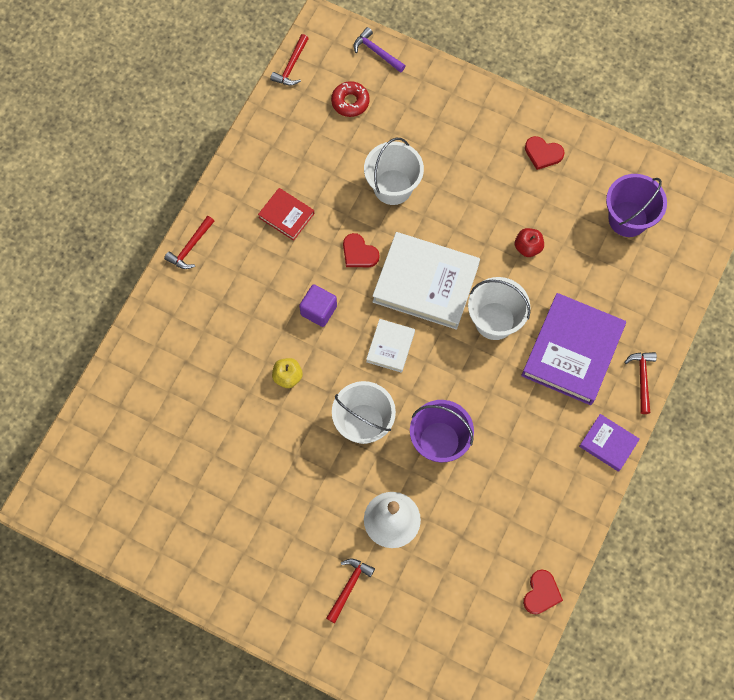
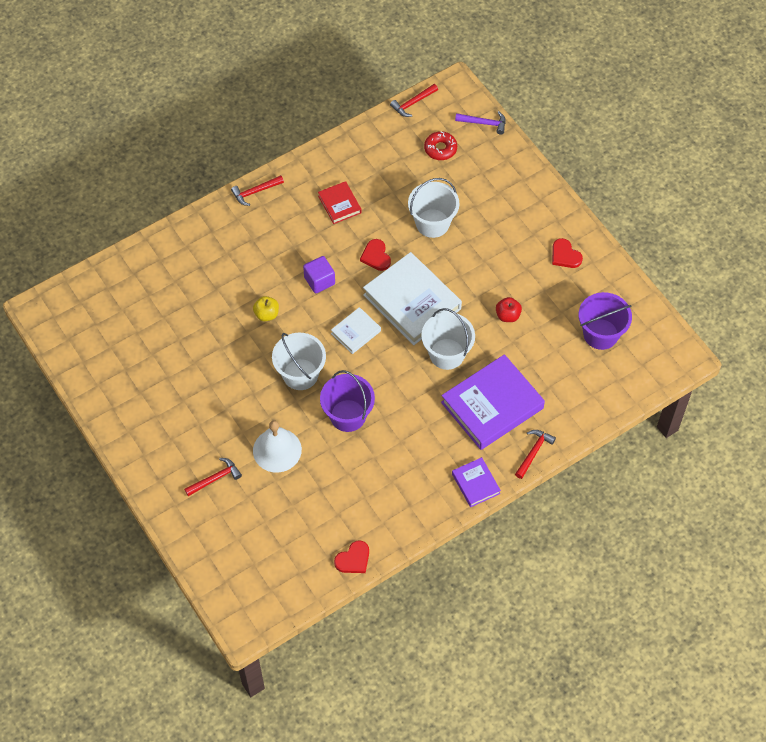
camera: 30 degrees right, 10 degrees down
(376, 52) = (484, 123): purple hammer -> purple hammer turned 120 degrees clockwise

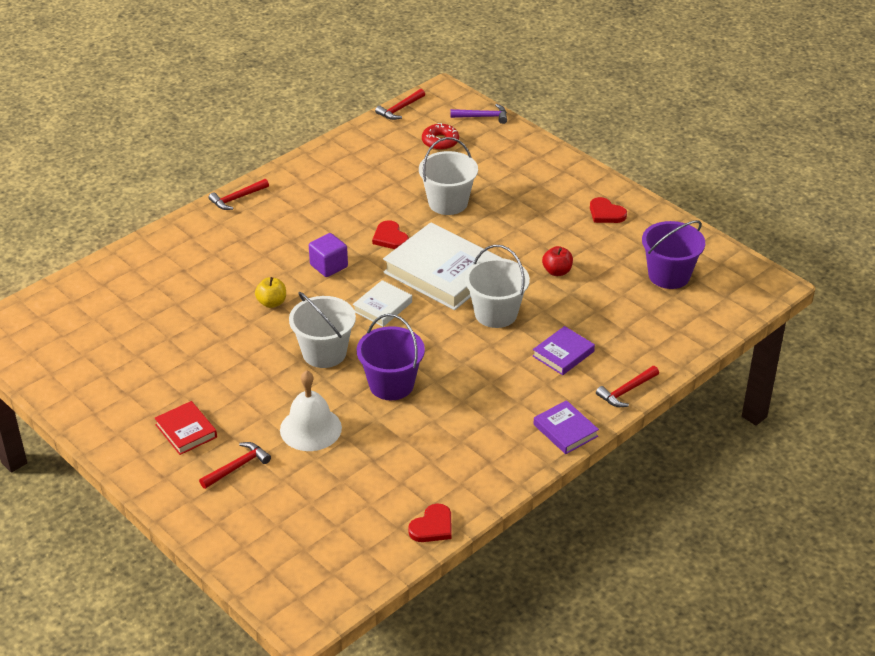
camera: 10 degrees left, 20 degrees down
(339, 204) = (337, 198): red book -> red book (186, 431)
(492, 405) = (563, 354): purple book -> purple book, size x0.50
(533, 452) = (626, 391): red hammer -> red hammer turned 150 degrees counterclockwise

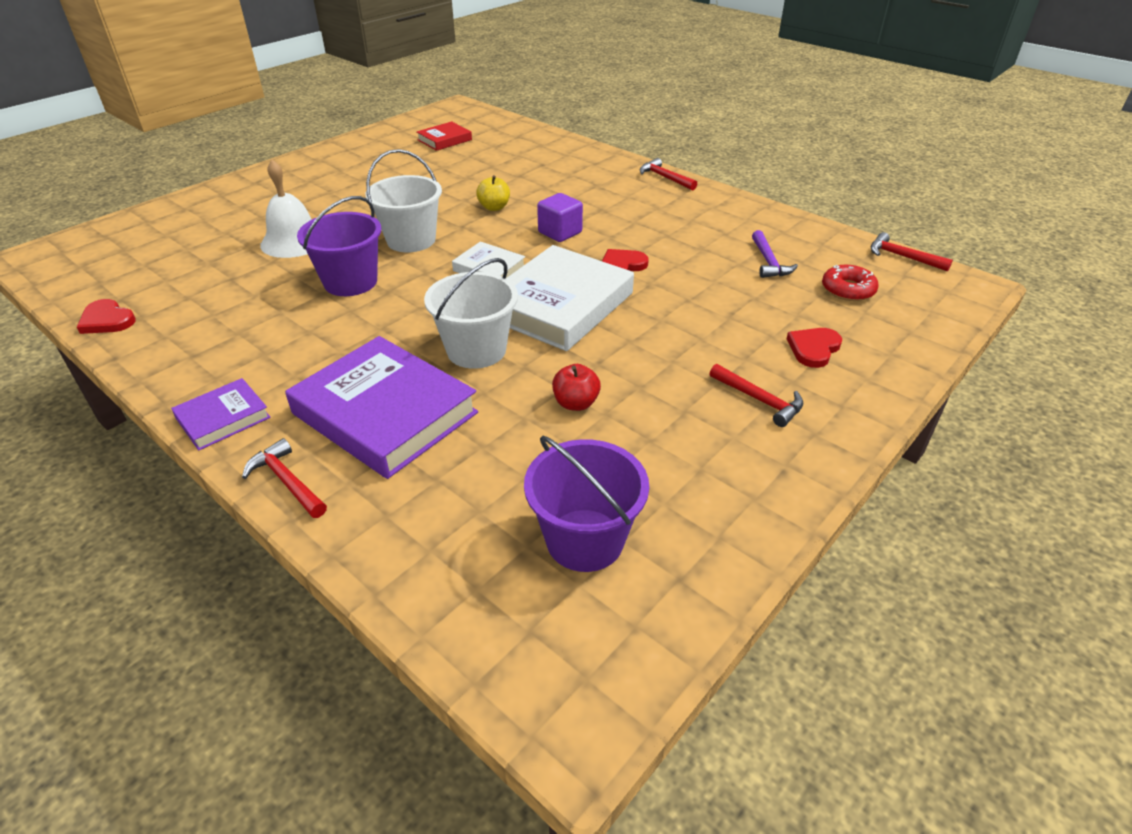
camera: 85 degrees right, 0 degrees up
(186, 431) = (312, 185): red book -> red book (444, 140)
(237, 467) = (254, 211): red hammer -> red hammer (760, 400)
(448, 203) = (709, 302): white bucket -> none
(483, 117) = (936, 322): purple hammer -> purple hammer (769, 262)
(563, 354) = (385, 413): purple book -> purple book, size x2.00
(606, 213) = (744, 456): red heart -> red heart (813, 349)

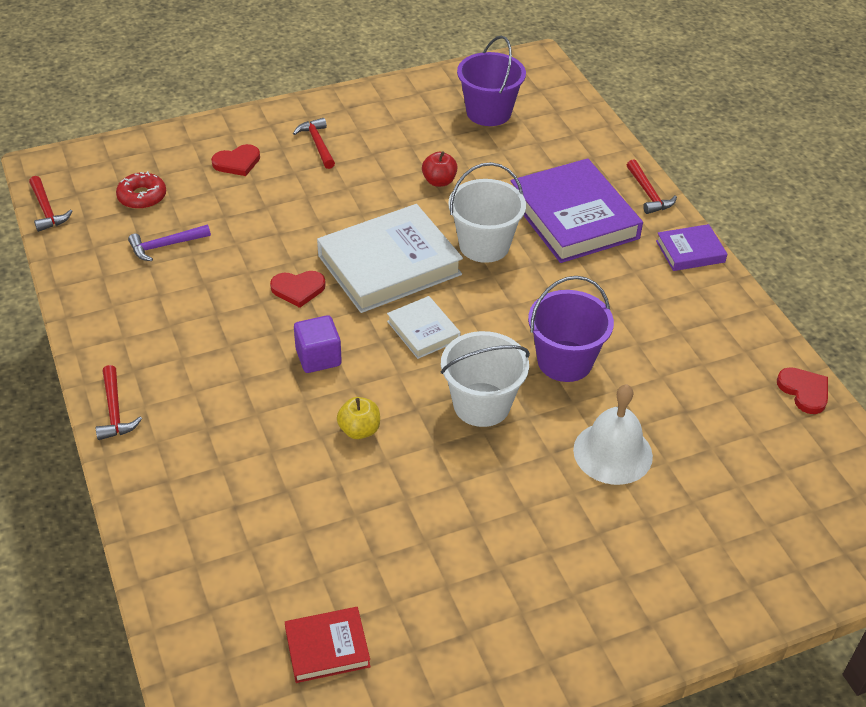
camera: 155 degrees left, 5 degrees up
(769, 262) = (165, 246): purple hammer -> purple hammer turned 135 degrees counterclockwise

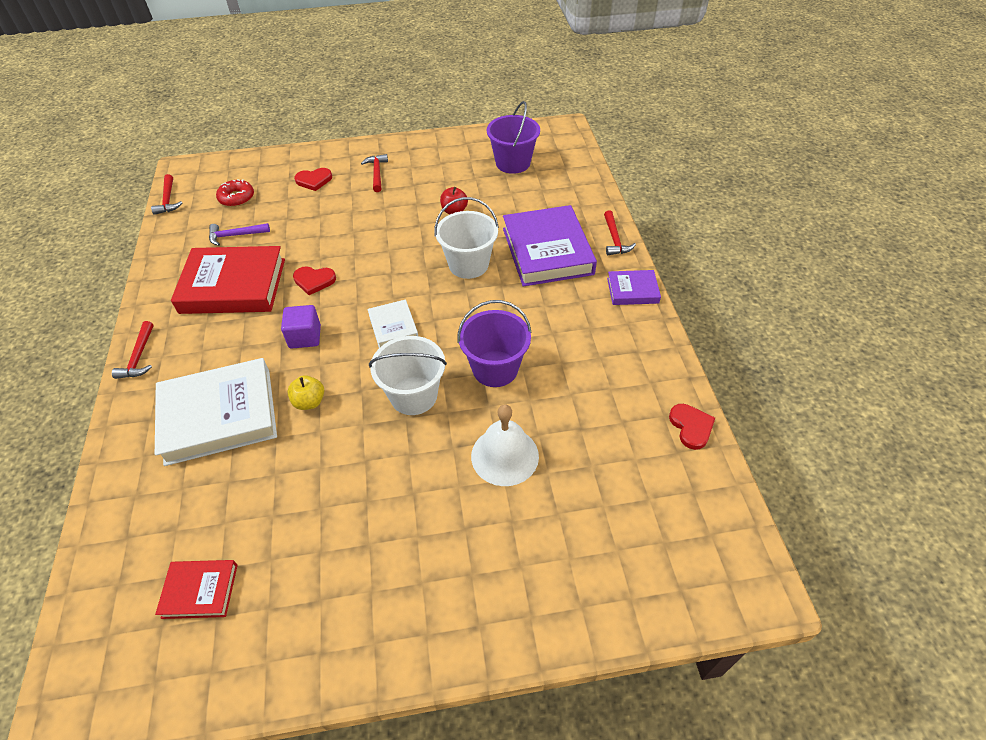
camera: 15 degrees right, 5 degrees up
(195, 309) = (233, 286): none -> red book
(389, 265) = (390, 271): white book -> white book (219, 415)

